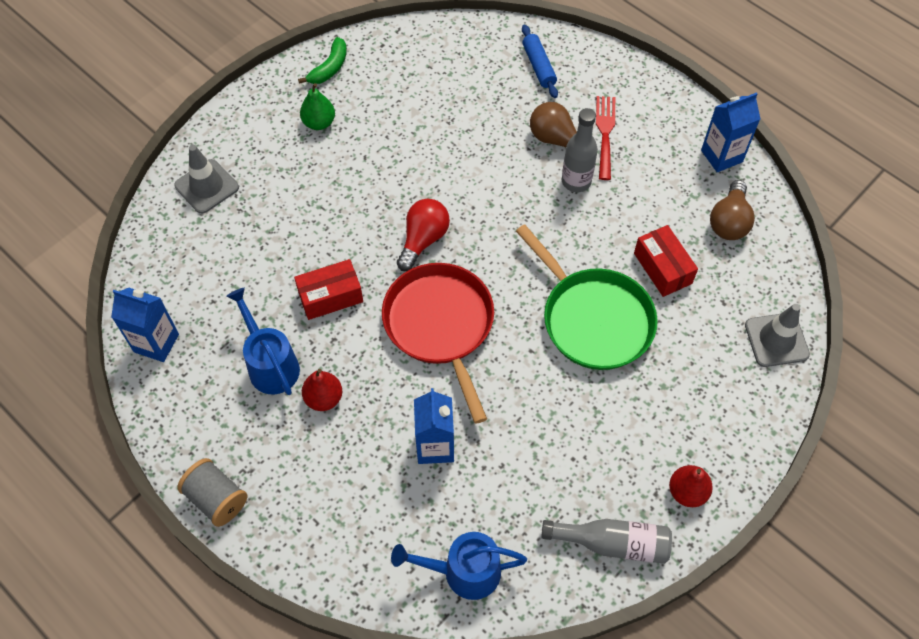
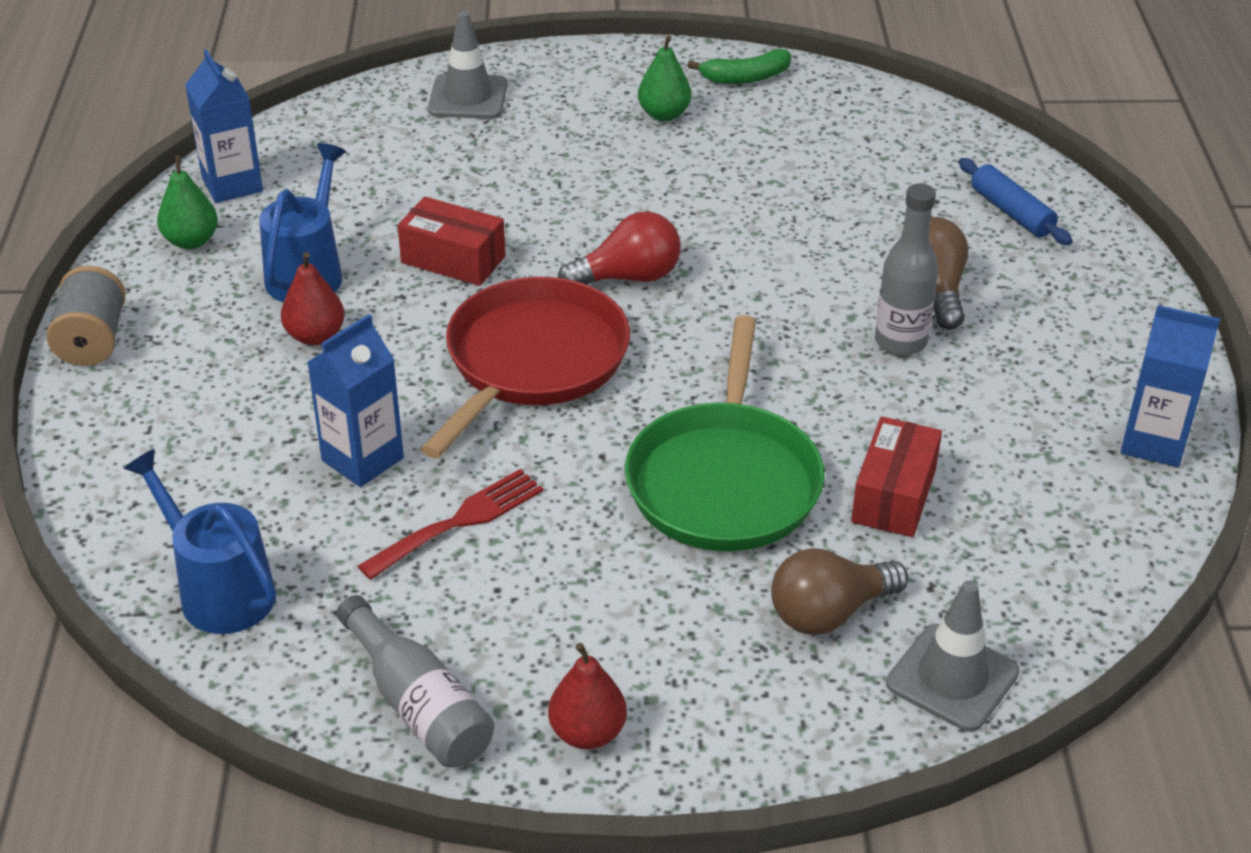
camera: 45 degrees right, 20 degrees down
(184, 396) = (191, 241): none -> green pear
(538, 66) = (1011, 212): blue rolling pin -> blue rolling pin turned 60 degrees counterclockwise
(605, 133) = (1010, 322): red fork -> red fork (459, 522)
(729, 221) = (1064, 513): brown light bulb -> brown light bulb (829, 613)

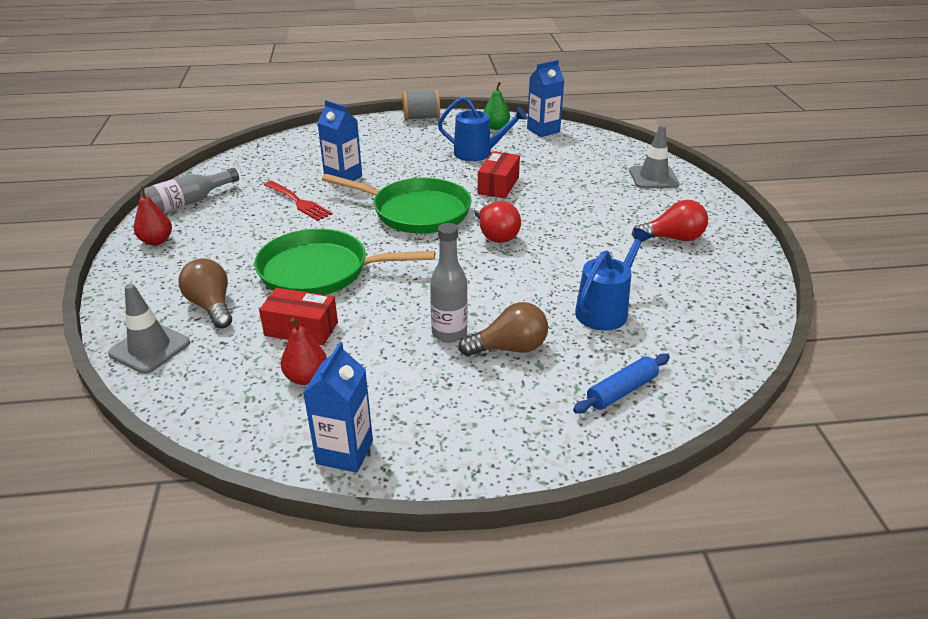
camera: 85 degrees right, 5 degrees down
(218, 590) = (266, 157): blue watering can -> blue watering can (605, 309)
(315, 336) = (430, 159): red pear -> red pear (306, 377)
(532, 361) = (416, 212): red pan -> green pan
(664, 114) = (672, 238): green pear -> red light bulb
(745, 78) = (739, 267): green banana -> none

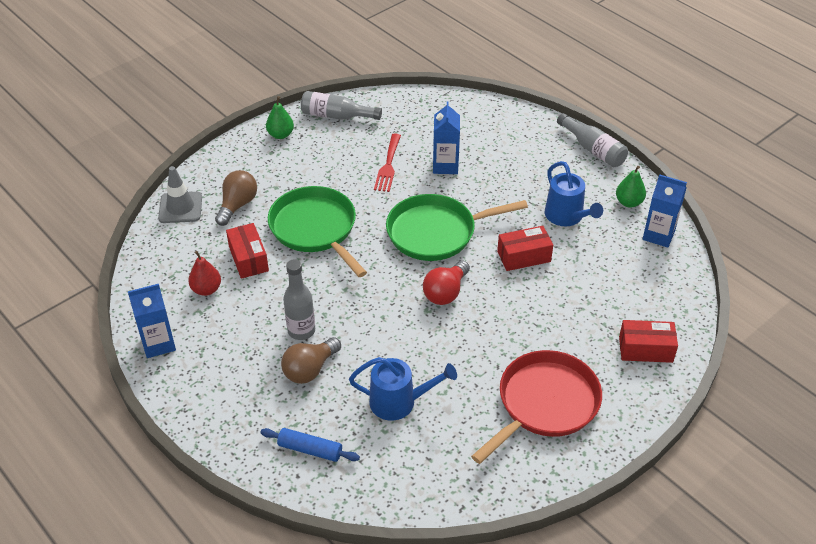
camera: 55 degrees right, 10 degrees up
(156, 241) = (280, 135): red pear -> green pear
(416, 212) = (436, 232): green pan -> green pan turned 90 degrees clockwise
(421, 118) = (593, 149): grey spool -> grey bottle
(509, 348) = (310, 369): brown light bulb -> brown light bulb turned 90 degrees clockwise
(653, 177) = (645, 349): grey traffic cone -> red box
(672, 238) = (544, 403): red light bulb -> red pan

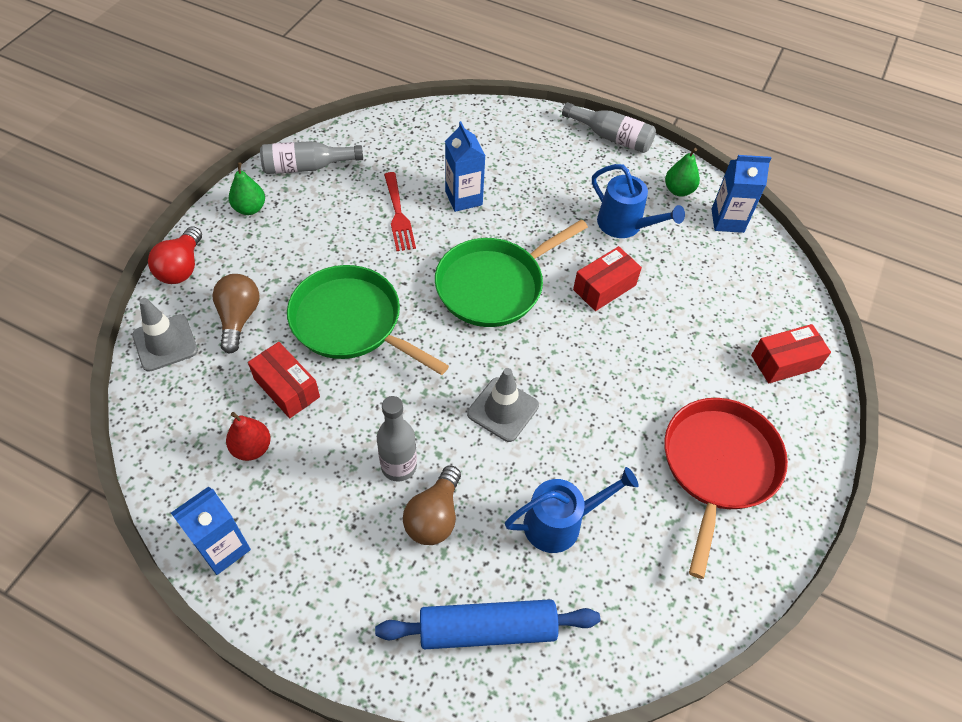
camera: 25 degrees left, 10 degrees up
(310, 449) = (487, 629): blue rolling pin -> blue rolling pin, size x1.62
(397, 317) = (503, 409): none -> grey traffic cone
(445, 292) = (542, 359): red light bulb -> red light bulb (181, 267)

